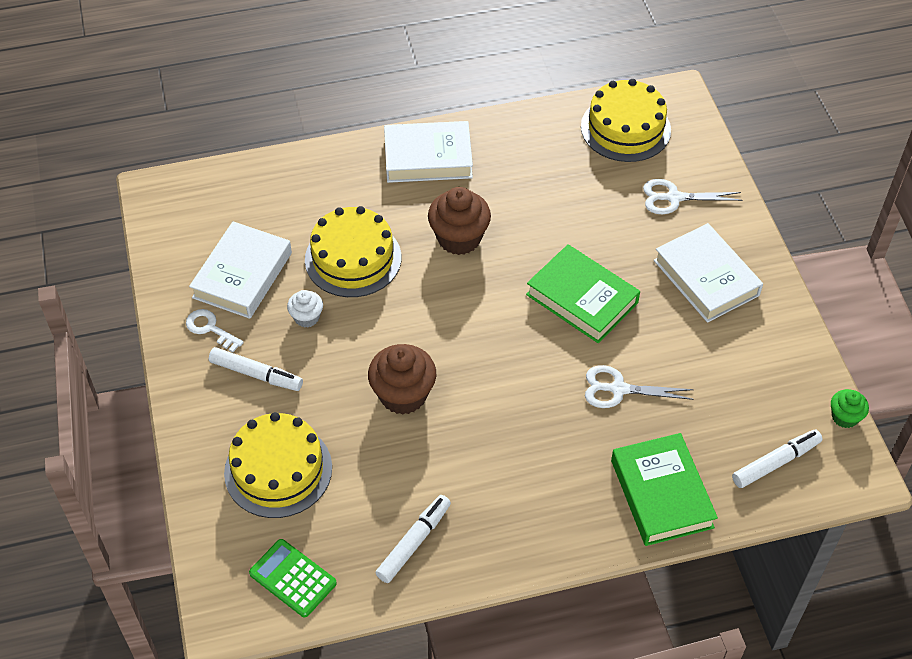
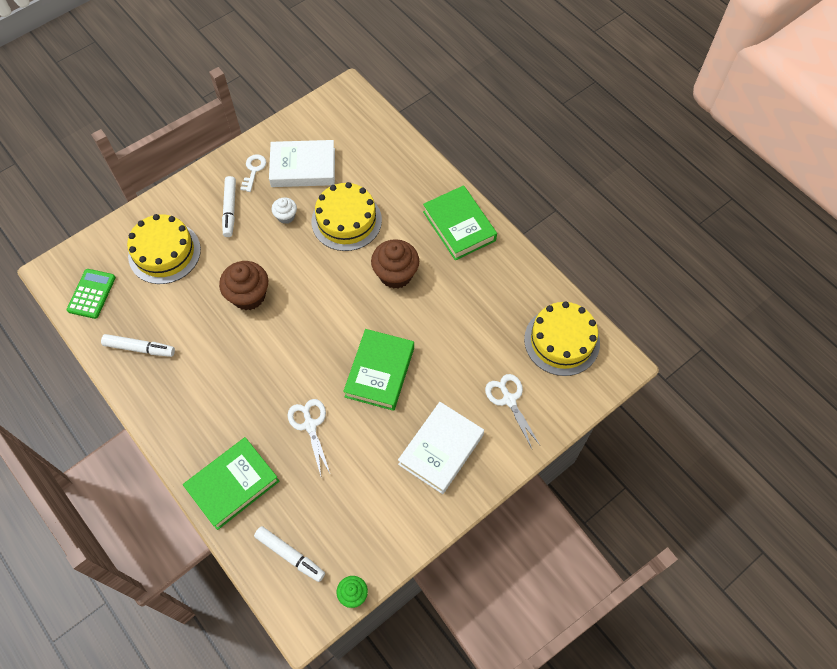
camera: 65 degrees right, 10 degrees up
(428, 157) = (459, 226): white book -> green book

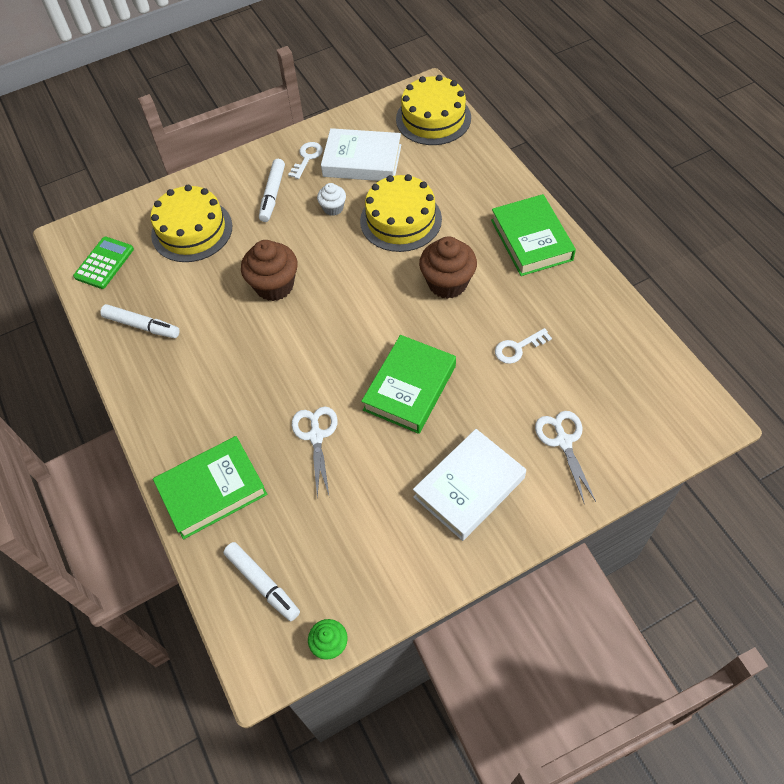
camera: 15 degrees right, 5 degrees down
(462, 325) = (518, 348): none -> white key
(562, 341) = (639, 382): yellow cake -> yellow cake (433, 118)

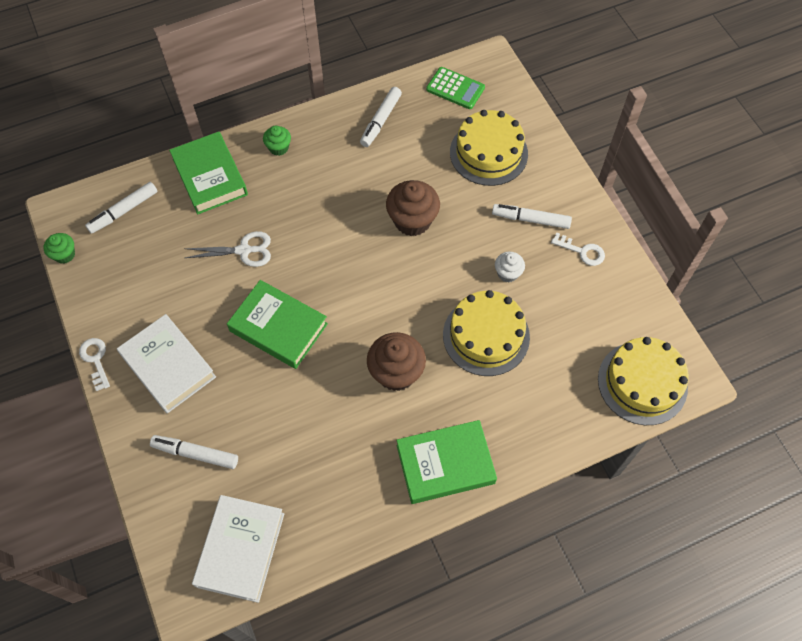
camera: 90 degrees right, 5 degrees up
(173, 422) = (278, 148): none -> green cupcake
(362, 161) = (575, 304): white book -> white book (240, 549)
(518, 348) = (306, 429): white key -> white key (95, 360)
(563, 441) = (196, 454): white scissors -> white marker

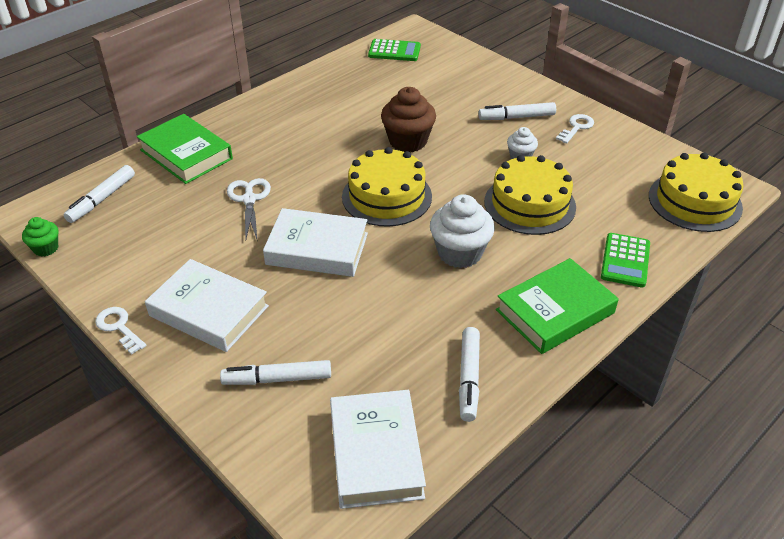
camera: 20 degrees left, 20 degrees down
(244, 250) = (249, 199): white scissors -> white scissors turned 75 degrees counterclockwise
(278, 148) = (247, 120): green cupcake -> none
(278, 327) = (317, 249): green book -> white book
(381, 120) = (338, 83): white marker -> white marker (469, 378)
(396, 372) = (460, 253): brown cupcake -> white cupcake
(488, 153) = (450, 84): yellow cake -> yellow cake (387, 196)
(536, 430) = (625, 260): none -> green calculator
(582, 251) = (576, 127): white key -> white key turned 60 degrees counterclockwise

